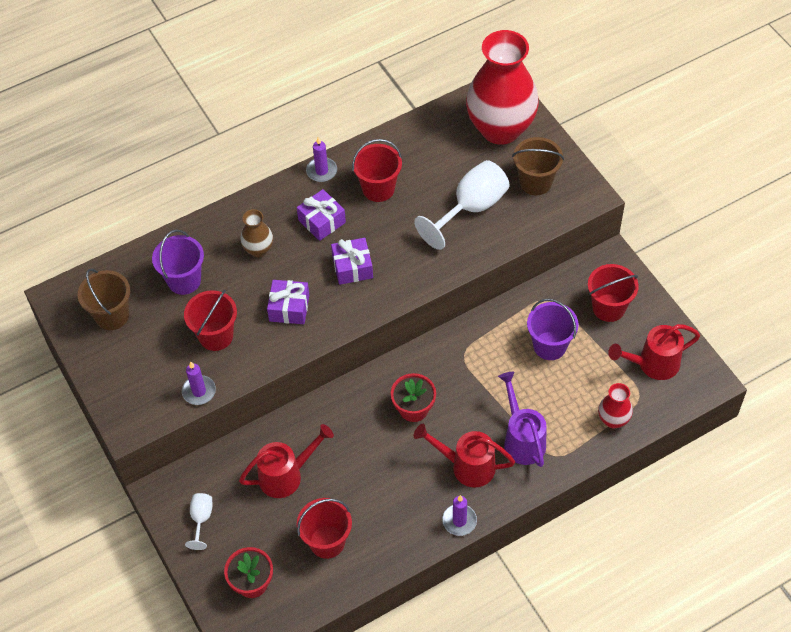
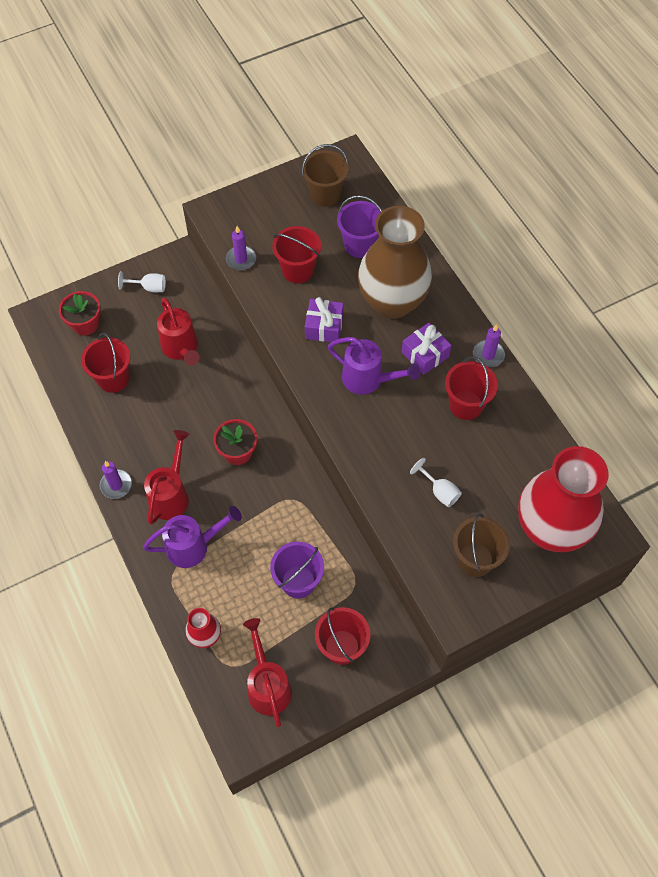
camera: 90 degrees right, 5 degrees up
(258, 250) = (392, 302): brown vase -> brown vase, size x2.28
(352, 267) = (368, 379): purple gift -> purple watering can
(471, 208) = (439, 491): white goblet -> white goblet, size x0.50

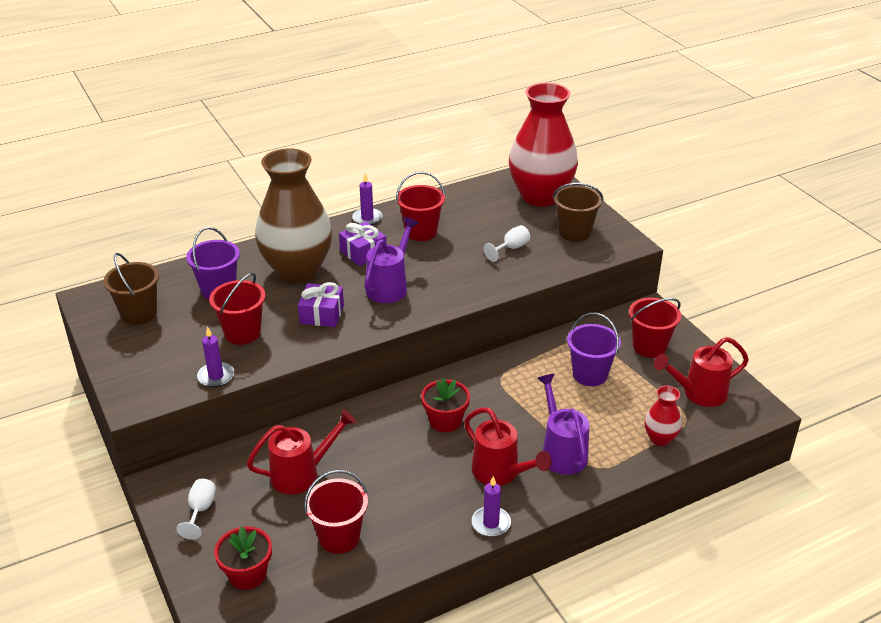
camera: 90 degrees left, 25 degrees down
(171, 494) = (500, 473): red watering can -> red watering can turned 150 degrees counterclockwise

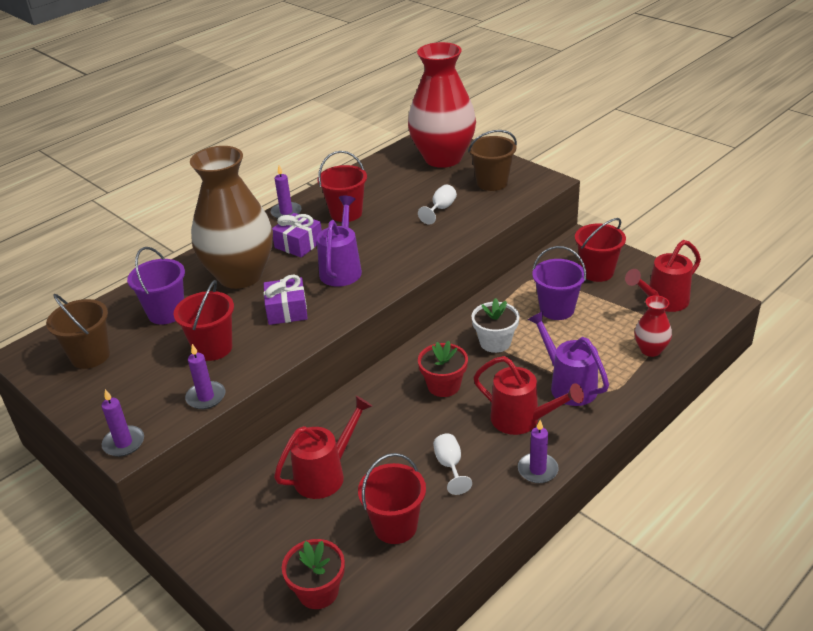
camera: 15 degrees left, 0 degrees up
(131, 399) = (124, 443): none -> purple candle
(200, 510) = (236, 541): white goblet -> white goblet (450, 466)
(514, 392) = (495, 342): none -> white flower pot

